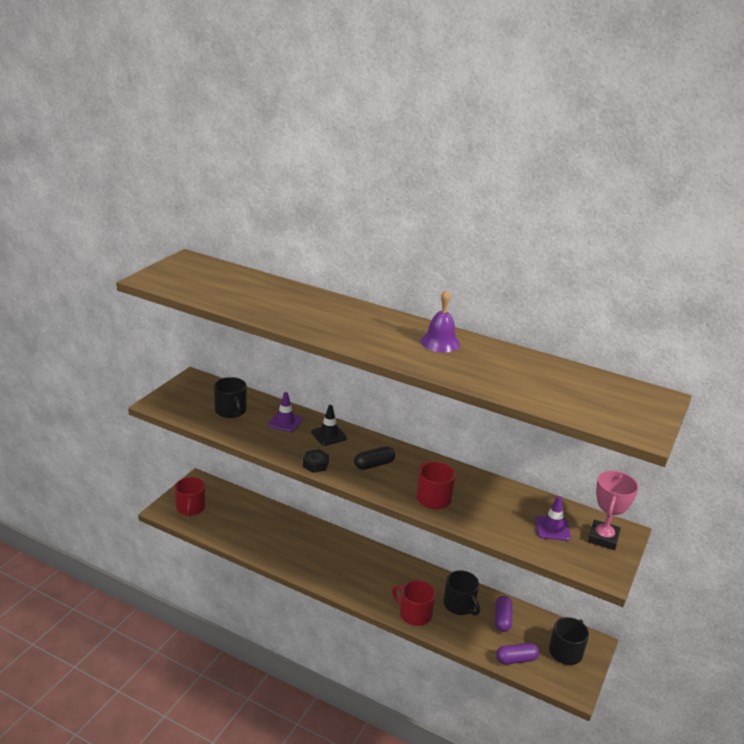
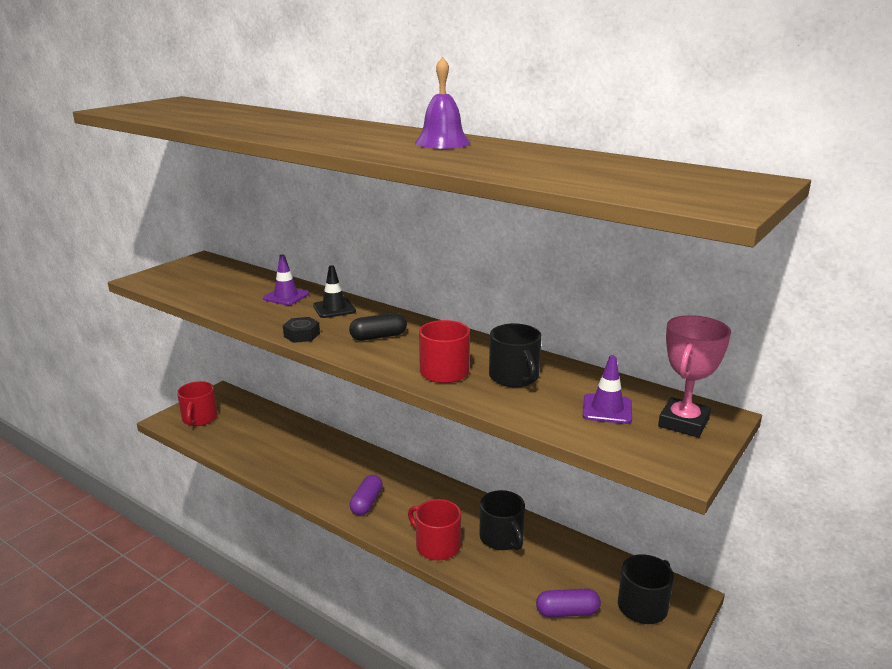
camera: 10 degrees right, 5 degrees down
(231, 411) = (226, 286): black mug -> black mug (514, 377)
(502, 619) = (557, 559): purple capsule -> purple capsule (367, 503)

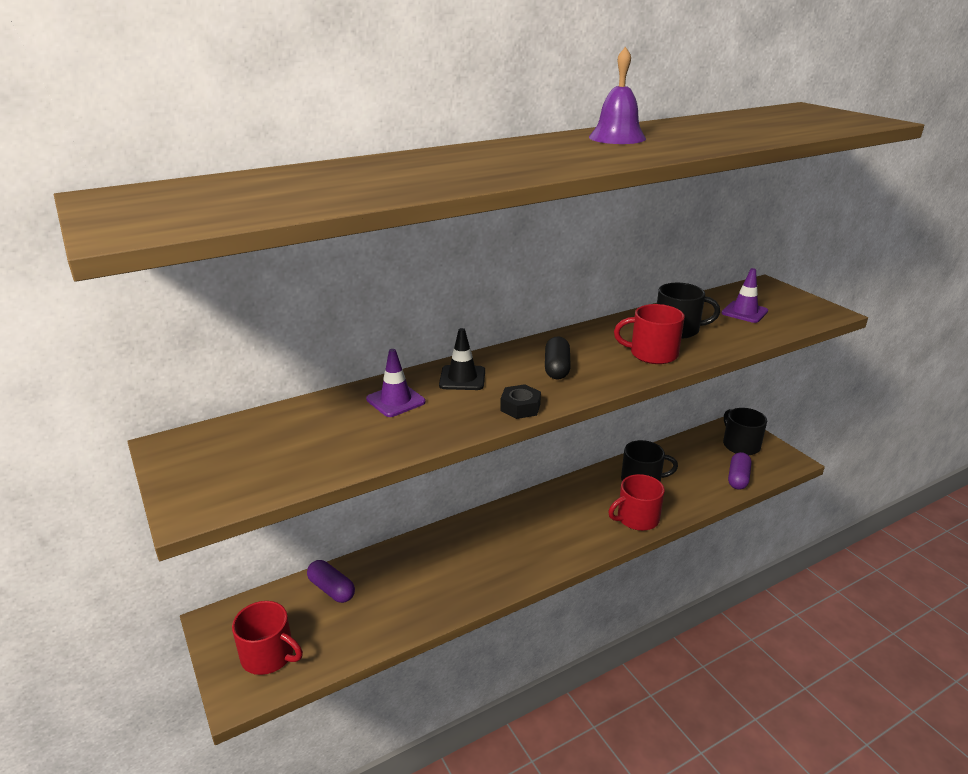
camera: 65 degrees left, 5 degrees up
(367, 503) = (552, 545): purple capsule -> purple capsule (332, 589)
(683, 423) = (771, 296): pink trophy -> none

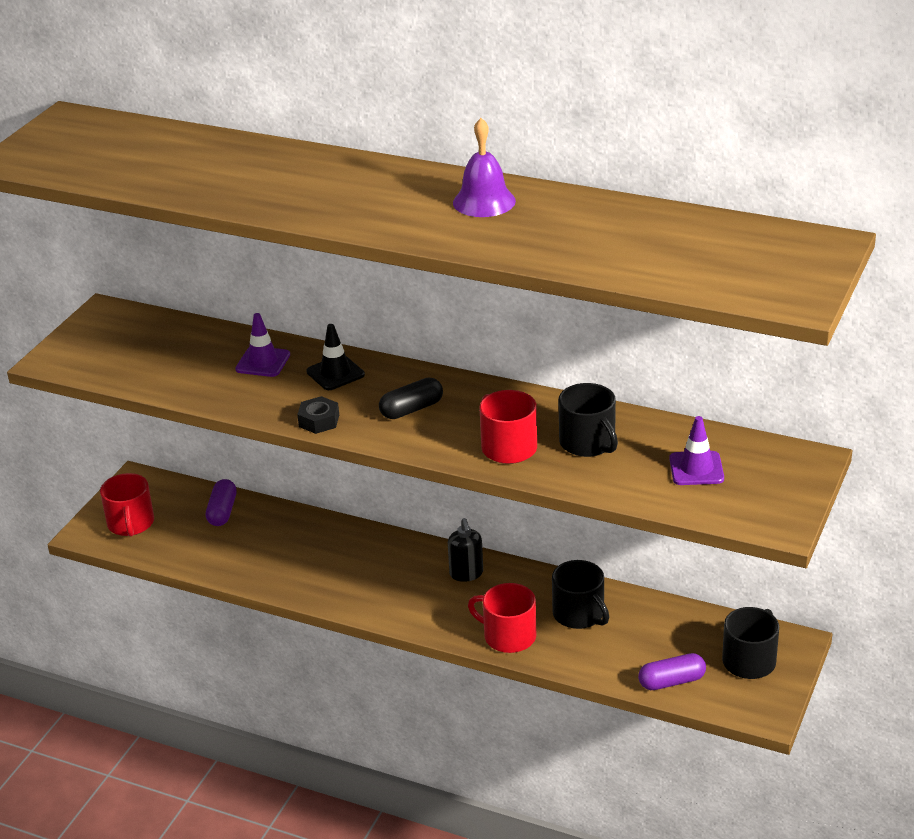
camera: 55 degrees right, 5 degrees up
(553, 505) = (466, 574): none -> black soap dispenser

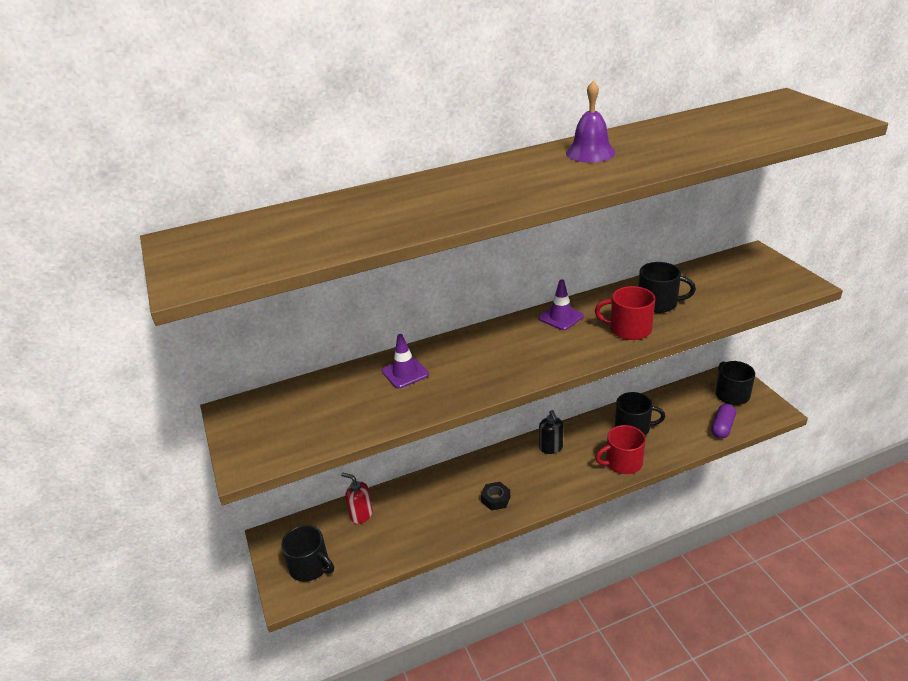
camera: 45 degrees left, 0 degrees up
(131, 523) = (310, 566): red mug -> black mug
(222, 511) = (361, 515): purple capsule -> red soap dispenser
(319, 421) = (505, 381): black nut -> black nut (495, 499)
(335, 373) = (462, 352): black traffic cone -> none
(411, 409) = (543, 343): black capsule -> none
(466, 574) = (551, 448): black soap dispenser -> black soap dispenser turned 45 degrees clockwise
(696, 469) = (725, 284): purple traffic cone -> purple traffic cone (561, 317)

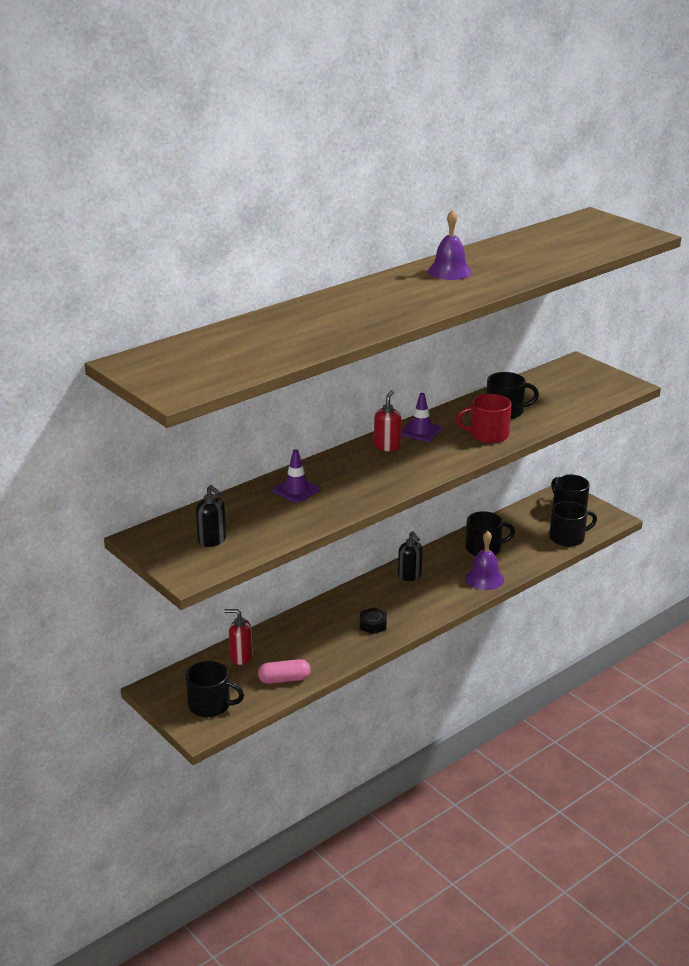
camera: 20 degrees left, 5 degrees down
(292, 424) = (212, 540): none -> black soap dispenser
(388, 549) = (284, 679): none -> pink capsule
(519, 331) = (387, 446): none -> red soap dispenser
(622, 462) = (484, 578): red mug -> purple bell
(722, 427) = (568, 538): purple capsule -> black mug

